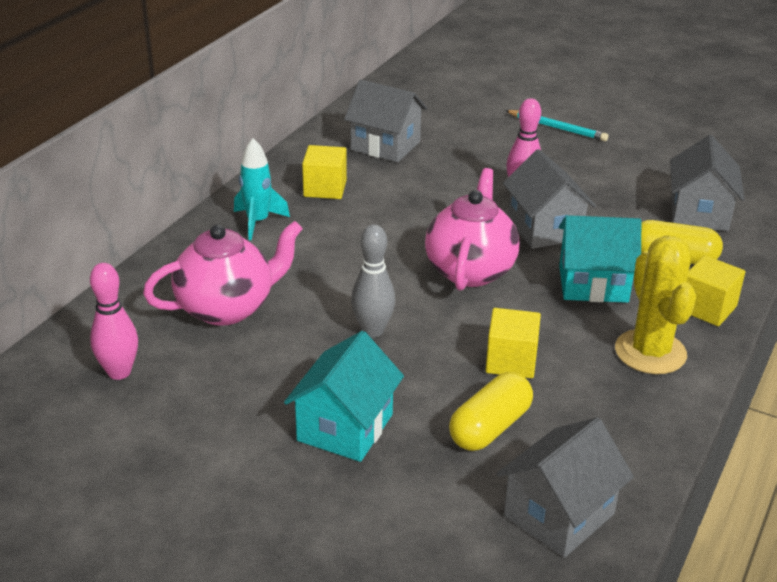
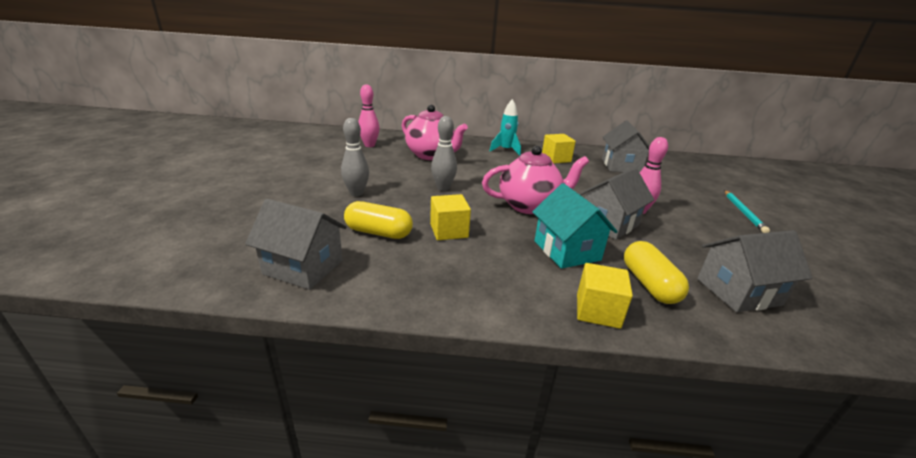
camera: 65 degrees right, 5 degrees down
(345, 427) = (356, 193): turquoise house -> grey bowling pin
(650, 352) = (507, 286): yellow cactus -> none

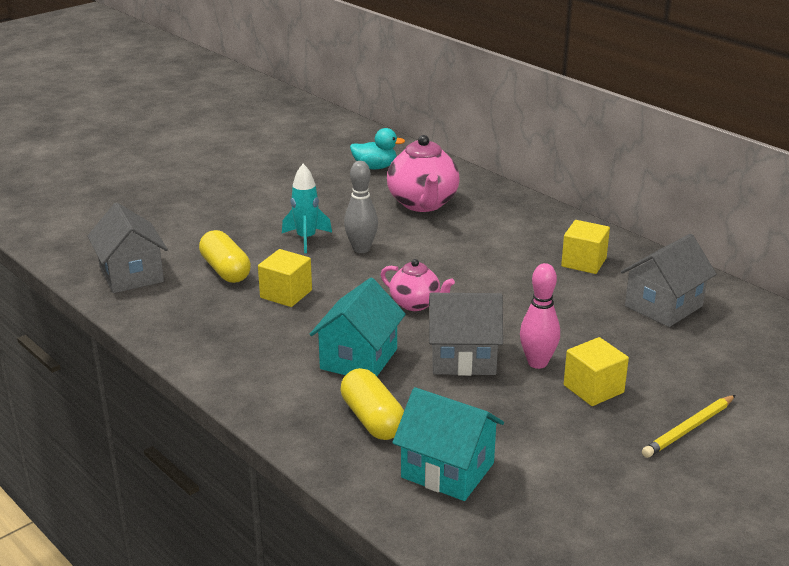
camera: 45 degrees right, 0 degrees up
(356, 193) = (268, 224): grey bowling pin -> none
(369, 145) = (375, 167): pink bowling pin -> turquoise duck
(506, 150) = (537, 227): turquoise rocket -> turquoise rocket (306, 239)
(530, 206) = (416, 304): pink teapot -> pink teapot, size x0.60
(598, 311) = (282, 410): yellow cube -> yellow cube (593, 389)
(649, 284) = (372, 419): yellow capsule -> yellow capsule turned 60 degrees counterclockwise
(738, 292) = (447, 470): grey house -> turquoise house
(743, 213) = (689, 429): turquoise pencil -> yellow pencil

